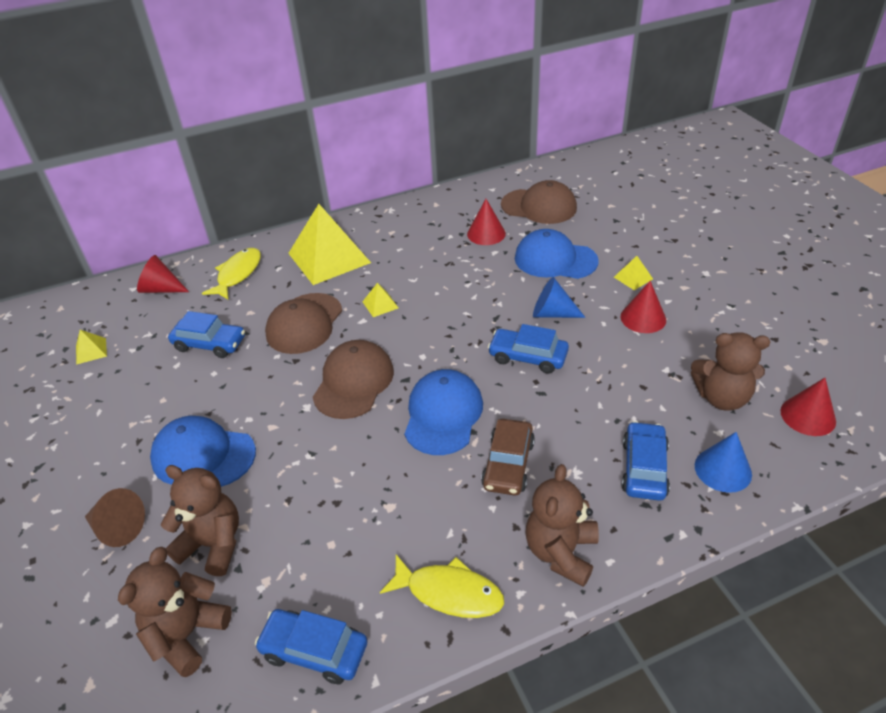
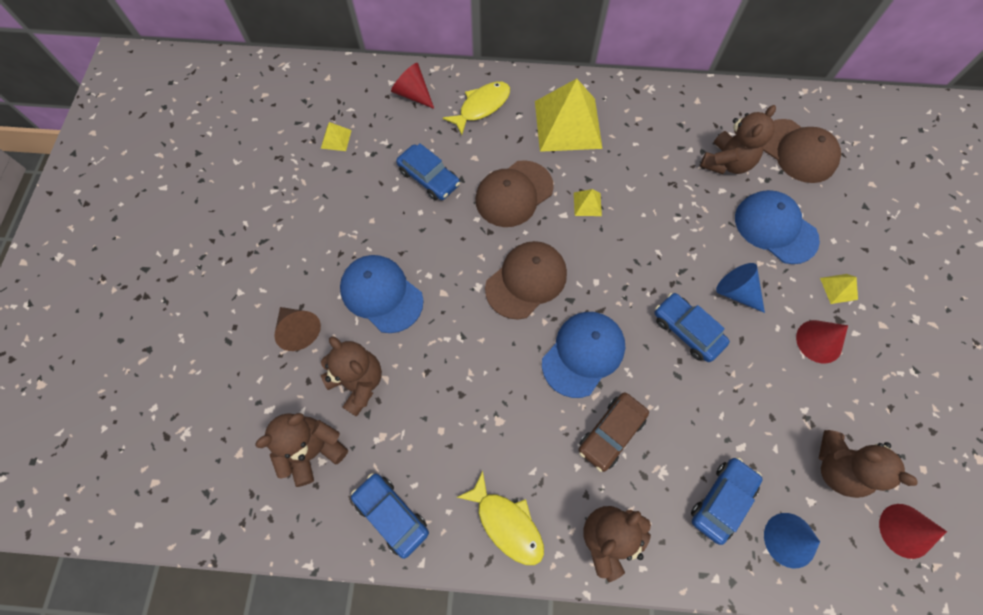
camera: 25 degrees right, 25 degrees up
(486, 233) = (726, 163): red cone -> brown teddy bear

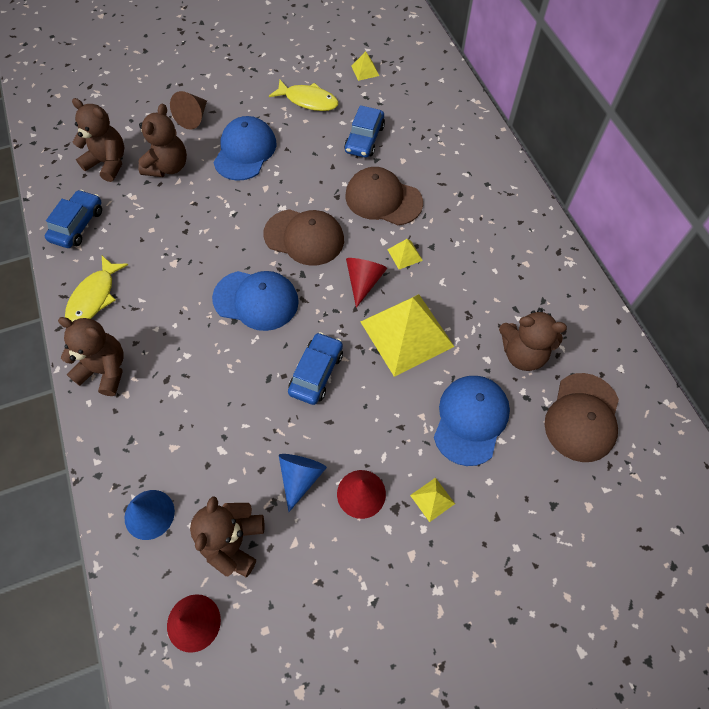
camera: 65 degrees right, 5 degrees down
(413, 94) = (439, 97): red cone -> red cone (364, 282)
(481, 107) = (457, 145): yellow fish -> yellow fish (308, 100)
(567, 124) = (481, 211): yellow pyramid -> yellow pyramid (406, 333)
(611, 433) = (194, 343): brown car -> none
(722, 500) = (166, 447): blue car -> none
(736, 292) = (377, 403): blue cone -> blue cone (300, 477)

